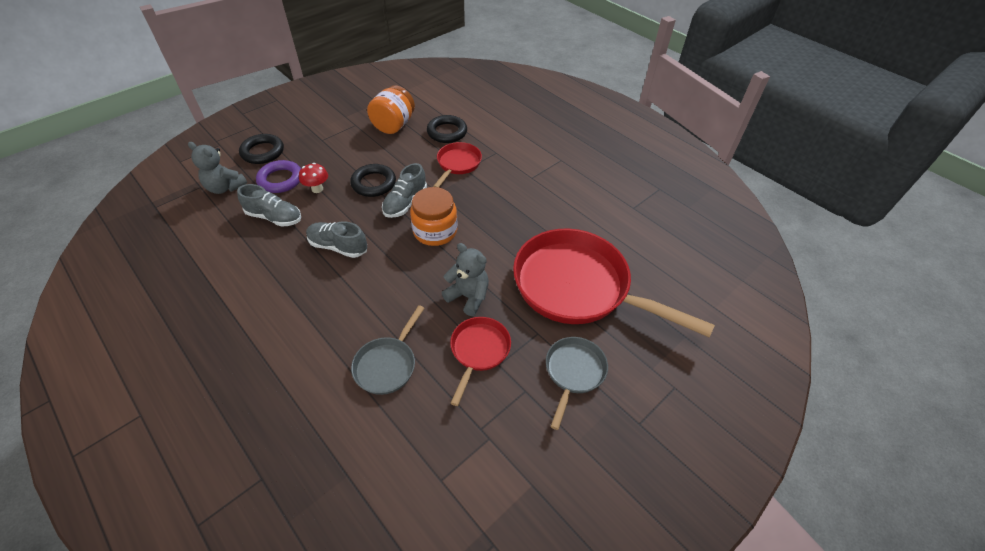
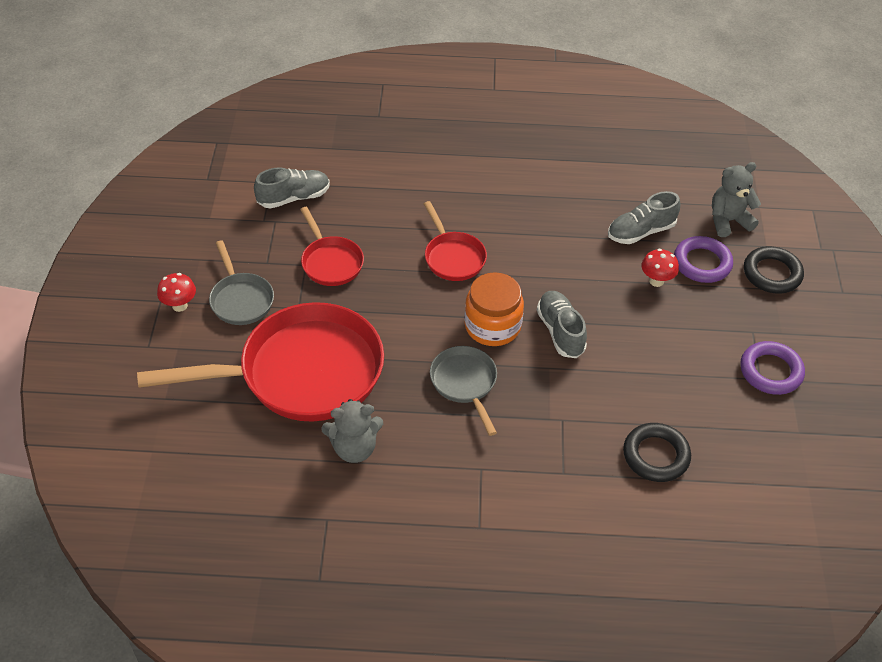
camera: 135 degrees right, 0 degrees up
(338, 247) = (549, 251): grey shoe -> grey shoe (293, 197)
(346, 123) = (771, 371): none -> purple ring
(374, 183) = (620, 327): black ring -> none
(387, 365) = (385, 209): grey pan -> grey pan (465, 383)
(393, 125) = (723, 413): orange jar -> none
(457, 164) = (579, 419): red pan -> red pan (453, 257)
(468, 296) = (388, 293): grey teddy bear -> grey teddy bear (354, 448)
(626, 405) = (179, 305): none -> red mushroom

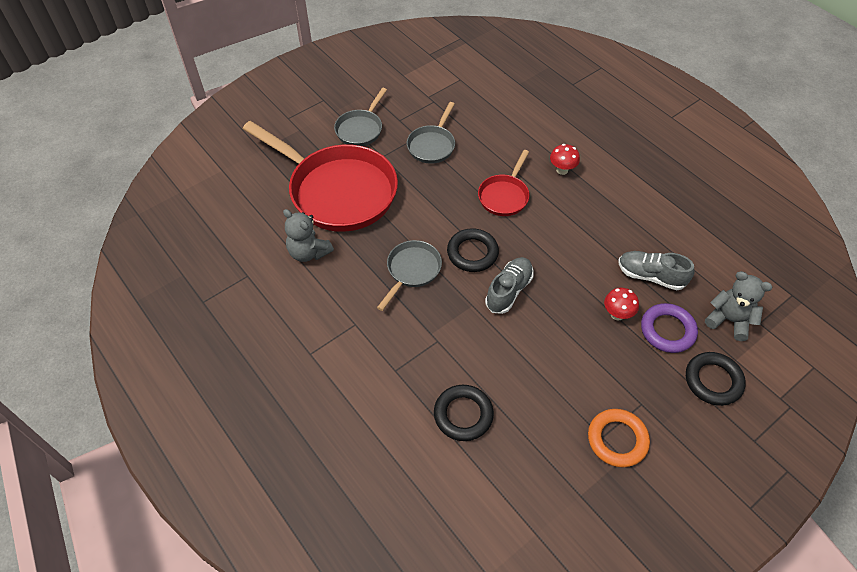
camera: 50 degrees right, 5 degrees up
(179, 305) = (328, 109): red mushroom -> red mushroom (562, 170)
(293, 197) = (460, 96): grey shoe -> none
(331, 262) = (432, 145): red pan -> grey pan
(492, 326) = (472, 253): orange jar -> black ring
(771, 371) = (617, 440): purple ring -> orange ring

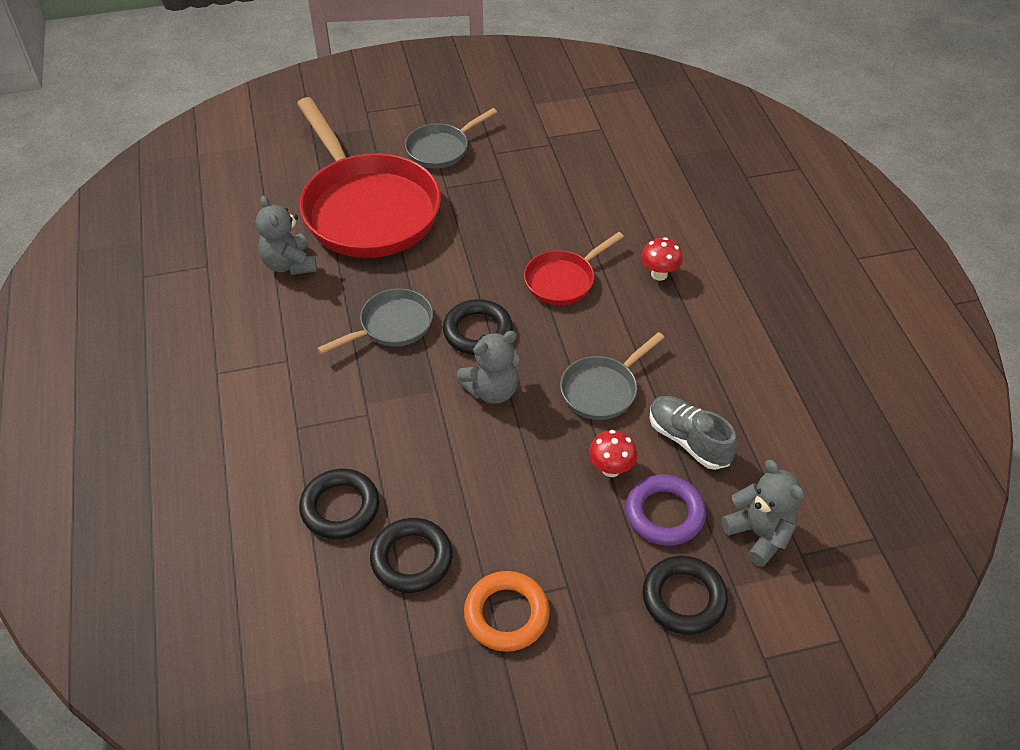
camera: 25 degrees right, 5 degrees down
(432, 145) = (514, 193): grey pan -> grey pan (602, 390)
(508, 291) = (492, 390): grey shoe -> grey teddy bear
(533, 429) = (411, 559): none -> black ring

